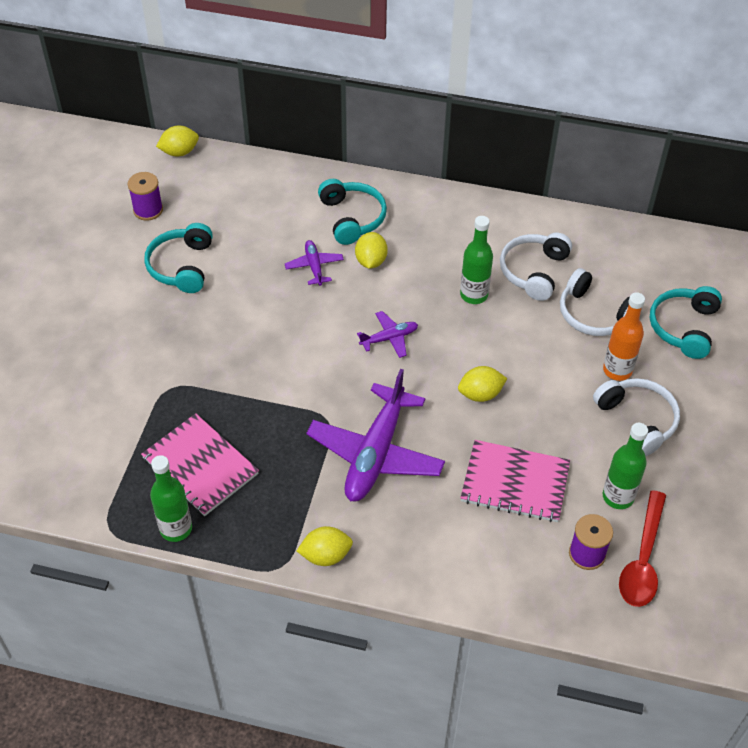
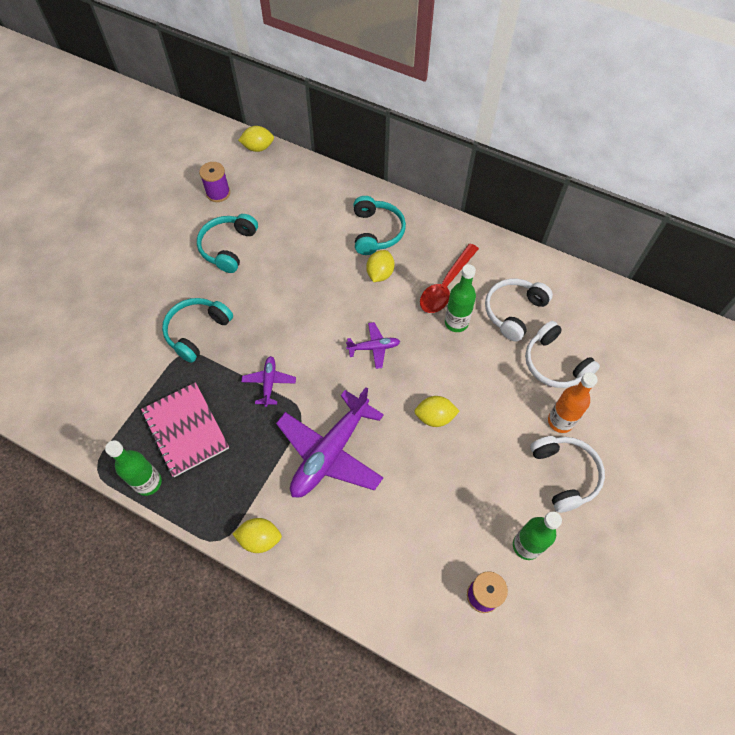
camera: 15 degrees right, 10 degrees up
(314, 266) = (332, 269): purple plane -> purple plane (269, 383)
(515, 483) = (440, 509): pink notebook -> none
(642, 559) = (531, 614): red spoon -> red spoon (446, 285)
(684, 327) = (631, 393): turquoise headphones -> turquoise headphones (197, 332)

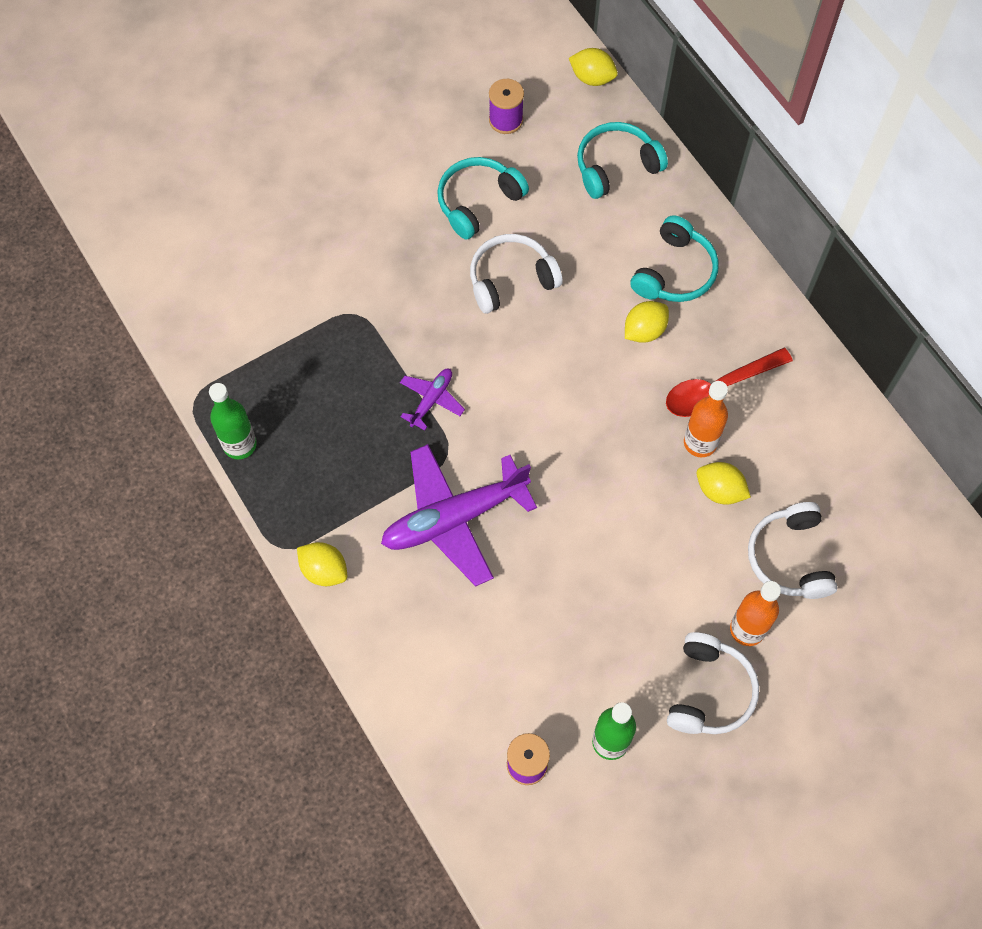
camera: 30 degrees right, 5 degrees up
(185, 430) = (309, 406): pink notebook -> none
(197, 332) = (383, 294): turquoise headphones -> turquoise headphones (616, 166)
(374, 347) = (579, 421): purple plane -> none
(434, 417) = (599, 543): yellow lemon -> yellow lemon (720, 490)
(456, 323) = (700, 442): green bottle -> orange bottle
(513, 312) = (783, 466): white headphones -> white headphones (511, 279)

